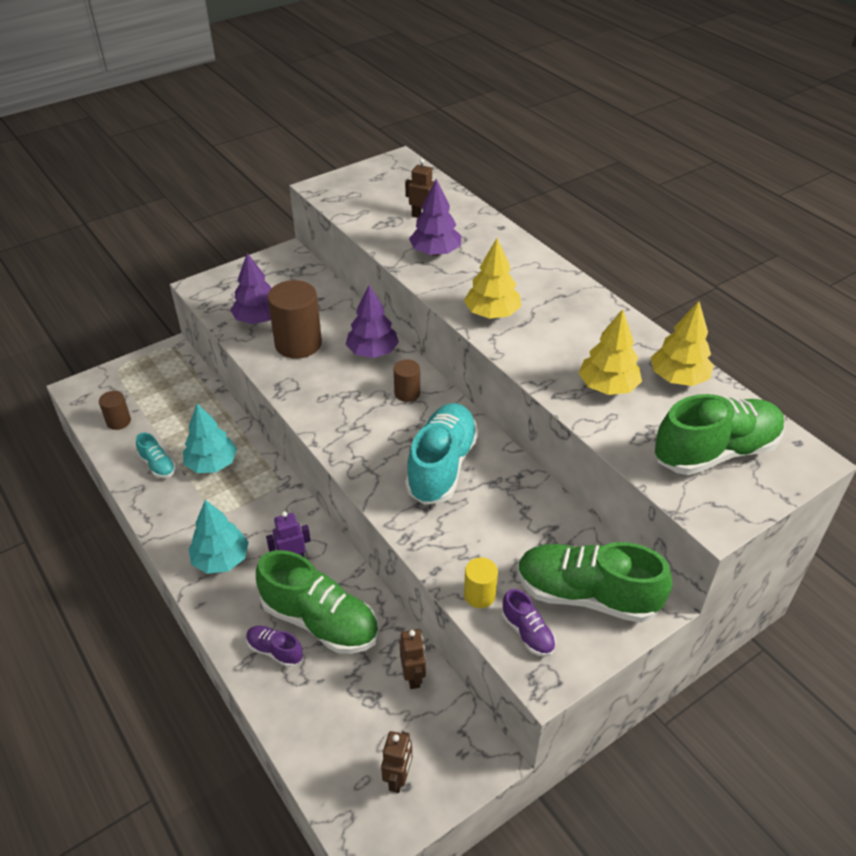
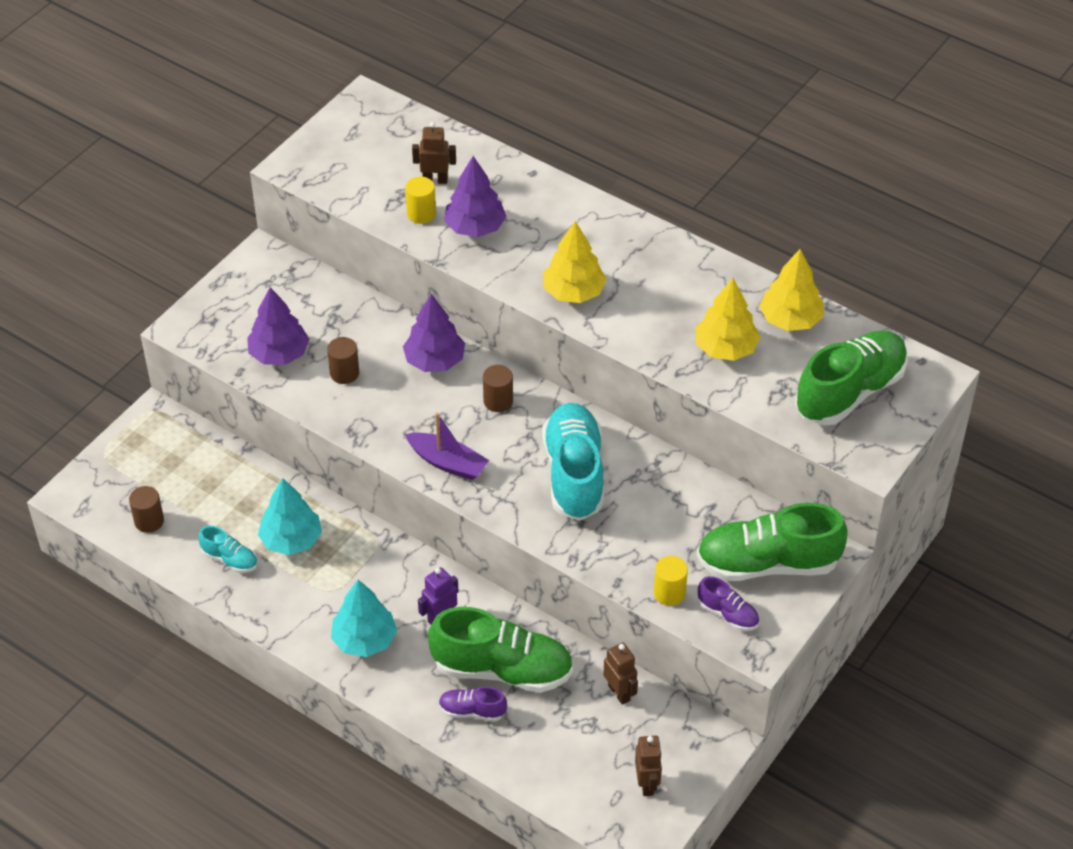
camera: 20 degrees left, 5 degrees up
(298, 344) = (344, 373): brown cylinder -> brown cylinder, size x0.52
(340, 429) = (448, 463): none -> purple boat
(398, 235) = (421, 213): none -> yellow cylinder

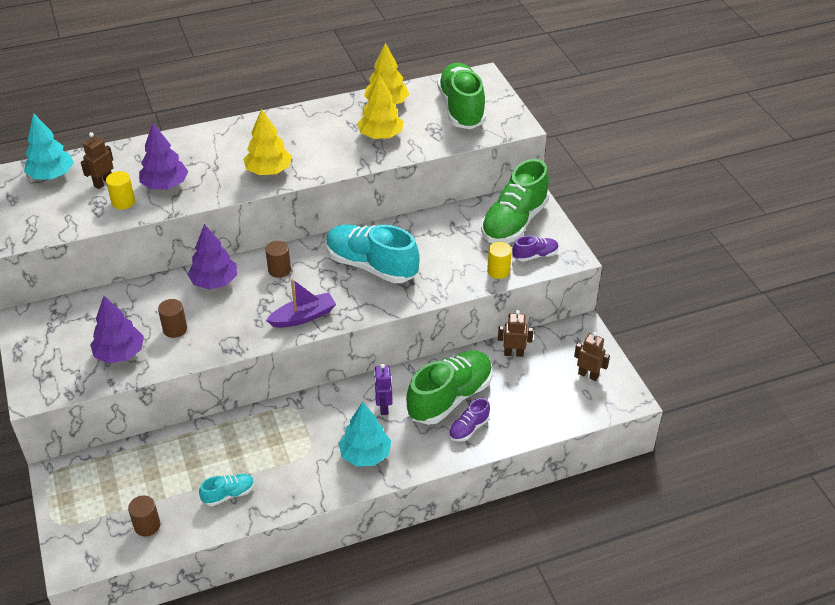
camera: 55 degrees left, 5 degrees down
(291, 540) = (246, 452): turquoise tree -> turquoise tree (51, 175)

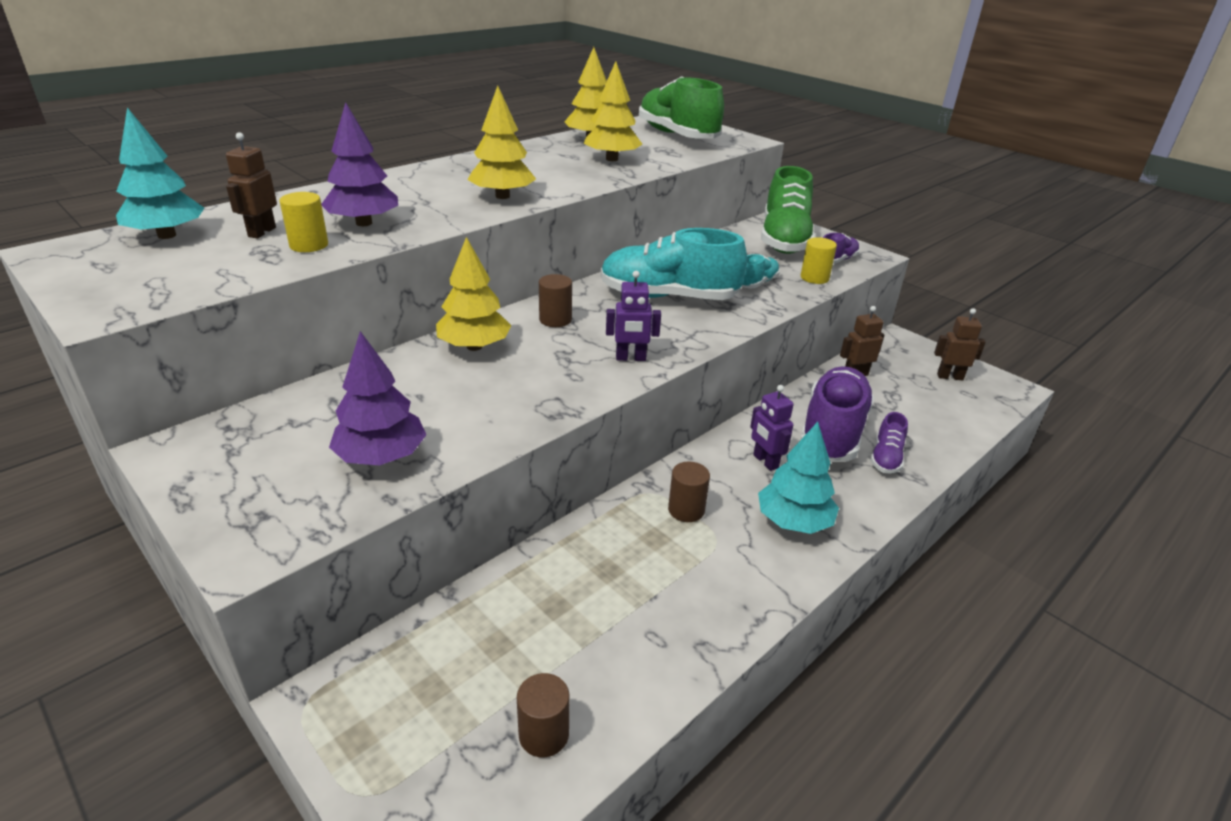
camera: 25 degrees left, 10 degrees down
(175, 329) = (454, 408): brown cylinder -> brown cylinder (686, 510)
(214, 282) = (474, 346): purple tree -> yellow tree
(228, 494) = (647, 635): turquoise shoe -> turquoise shoe (756, 283)
(303, 317) = (630, 358): purple boat -> purple robot
(450, 397) = (832, 432): green shoe -> purple shoe

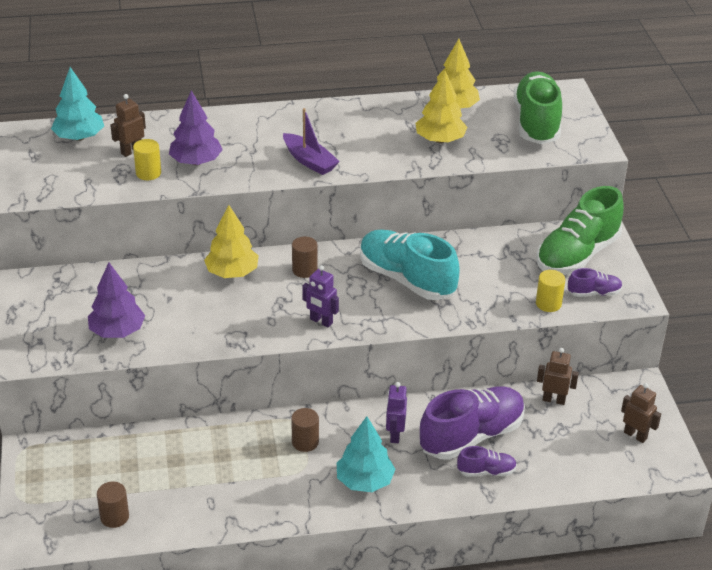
camera: 35 degrees right, 5 degrees up
(502, 196) = (309, 161): yellow tree -> purple boat
(756, 283) = (492, 291): turquoise shoe -> none
(886, 458) = (486, 471): purple shoe -> purple shoe turned 150 degrees counterclockwise

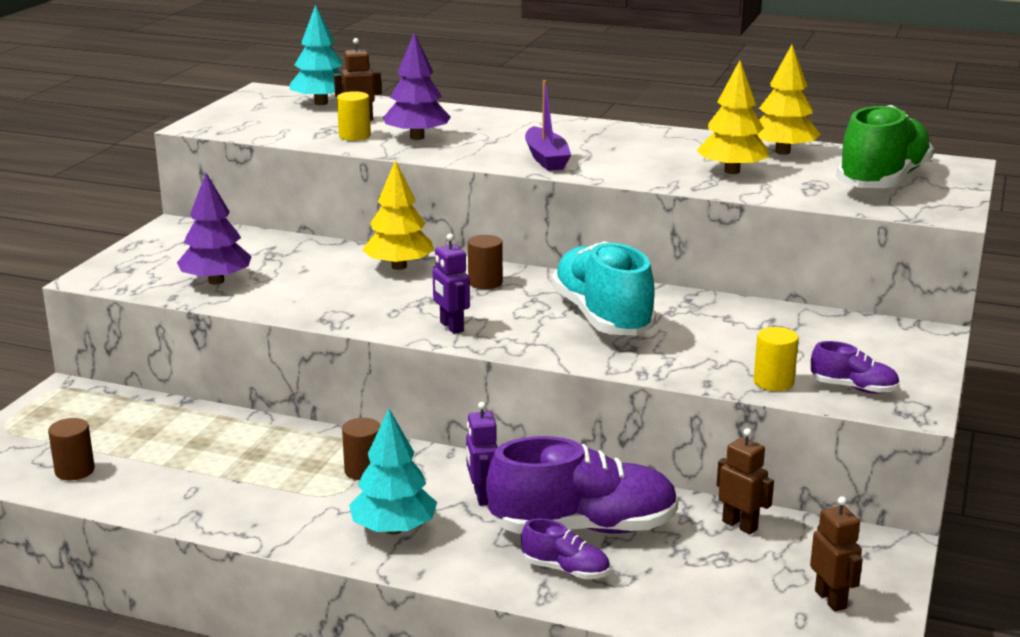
camera: 30 degrees right, 15 degrees down
(394, 435) = (482, 496): purple robot -> purple robot turned 45 degrees counterclockwise
(577, 255) = (866, 348): green shoe -> none

